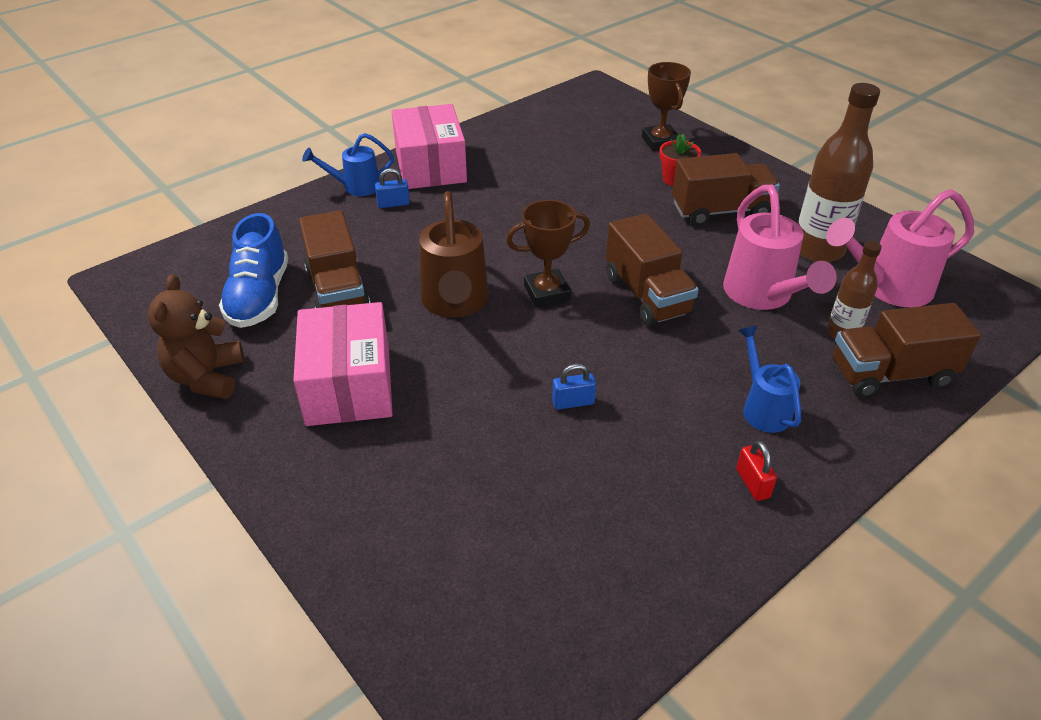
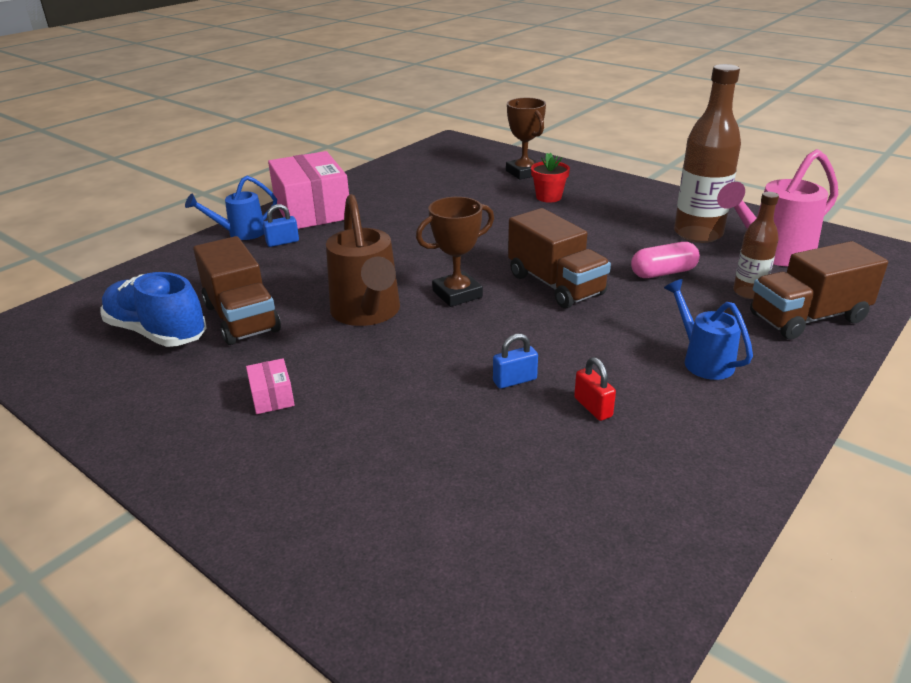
camera: 10 degrees left, 10 degrees down
(207, 377) = (109, 411): brown teddy bear -> none
(259, 297) = (157, 332): blue shoe -> blue shoe turned 135 degrees clockwise
(348, 385) = (272, 397): pink box -> pink box, size x0.41
(720, 211) = (598, 215): brown truck -> none
(752, 483) = (721, 425): red padlock -> red padlock (593, 407)
(762, 296) = (663, 273): pink watering can -> pink capsule

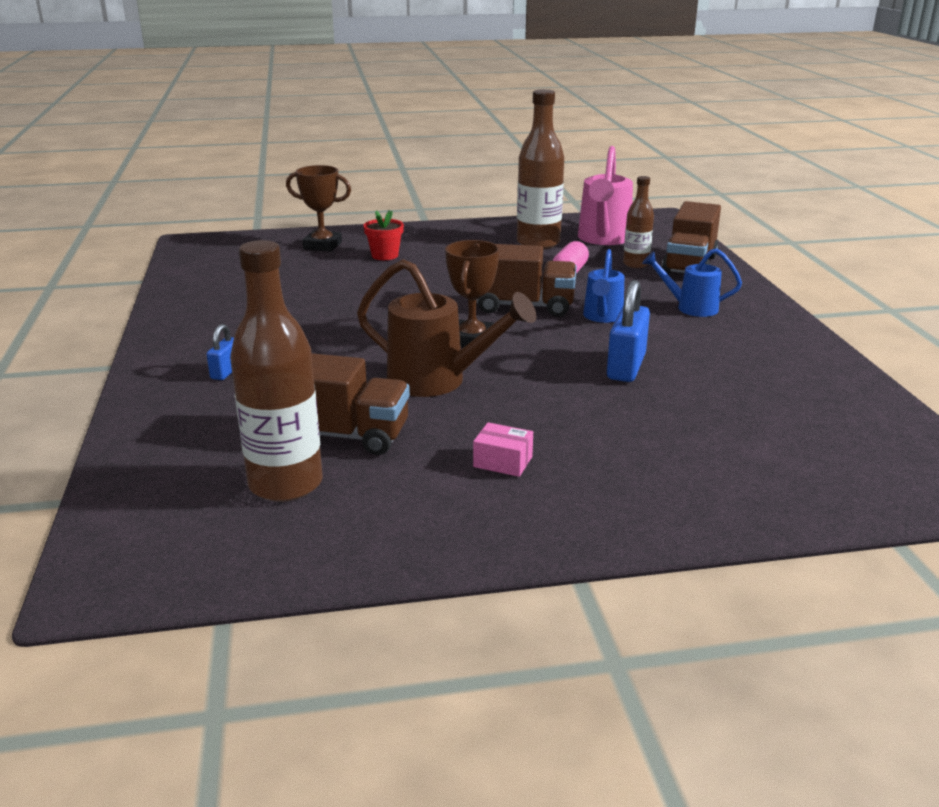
camera: 50 degrees left, 5 degrees down
(157, 332) = (286, 484): blue shoe -> brown bottle
(241, 233) = (159, 384): blue watering can -> blue watering can (602, 317)
(312, 210) = (189, 339): pink box -> none
(514, 380) = (626, 367): blue padlock -> blue padlock, size x1.81
(593, 407) = (694, 357): red padlock -> none

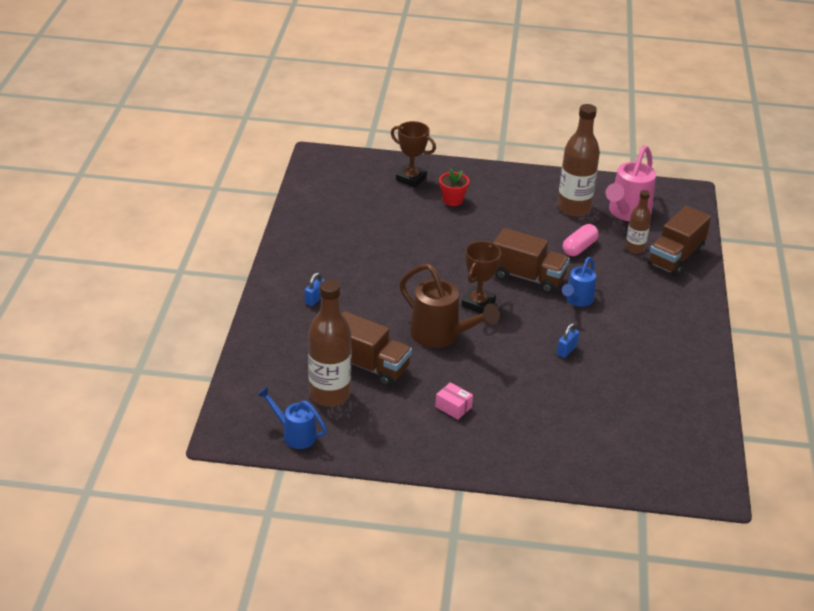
camera: 15 degrees right, 10 degrees up
(626, 367) = (566, 350): blue padlock -> blue padlock, size x0.55
(690, 308) = (645, 304): blue watering can -> blue watering can (294, 434)

